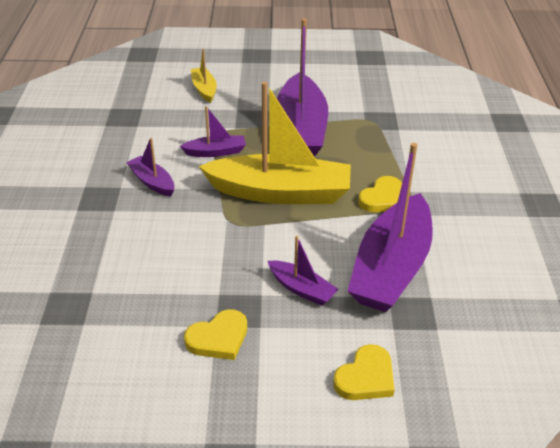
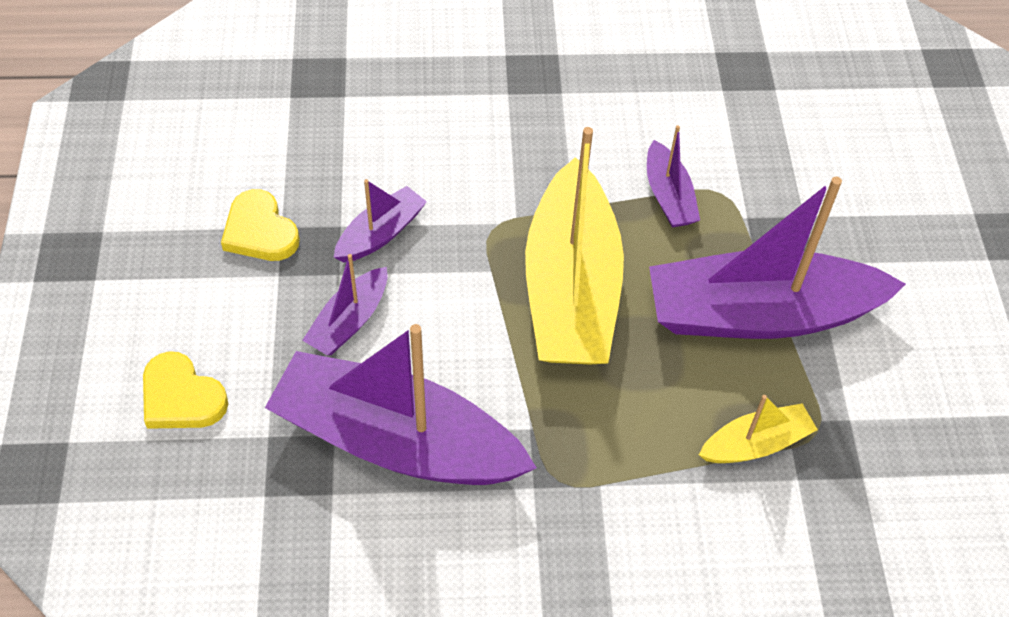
camera: 85 degrees right, 15 degrees up
(152, 182) = (577, 126): purple boat -> purple boat (380, 234)
(204, 89) = (857, 164): yellow boat -> yellow boat (755, 444)
(383, 198) = (572, 439): yellow heart -> none

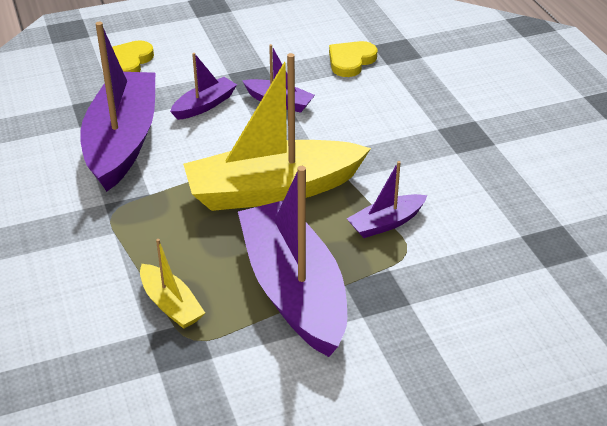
camera: 75 degrees right, 15 degrees down
(260, 231) = (257, 59): yellow heart -> yellow heart (351, 61)
(349, 321) = (204, 105): purple boat -> purple boat turned 120 degrees clockwise

